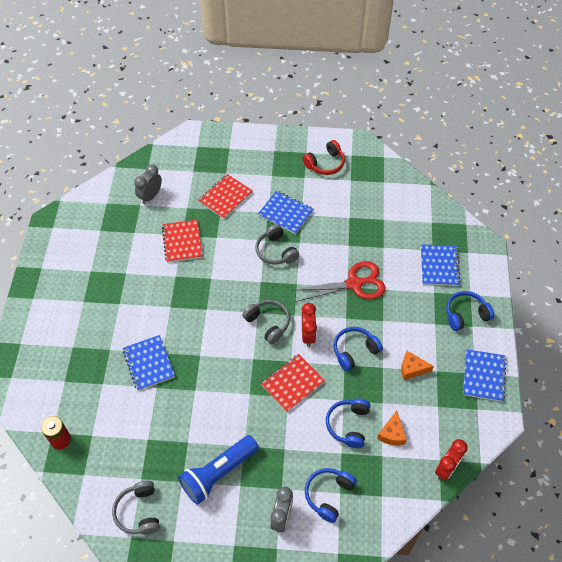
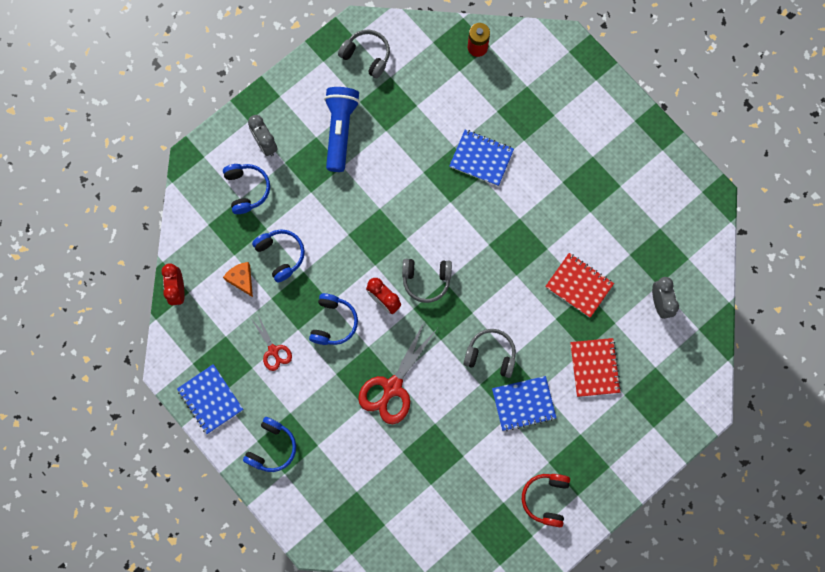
camera: 135 degrees right, 20 degrees up
(292, 383) = (355, 248): red notebook -> none
(412, 369) = (273, 350): orange cheese -> red scissors
(439, 266) = (336, 479): blue notebook -> none

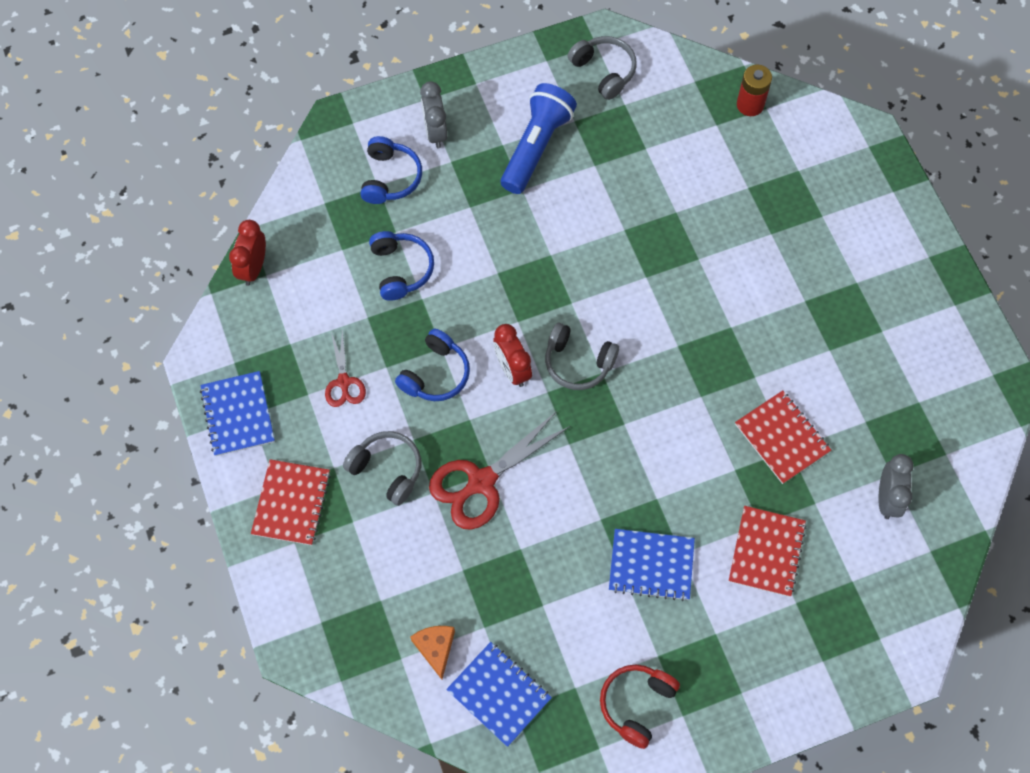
camera: 20 degrees right, 10 degrees down
(241, 279) = (339, 281): orange cheese -> orange cheese (435, 648)
(272, 447) = (291, 503): blue headphones -> red notebook
(481, 158) = (707, 237): blue notebook -> blue notebook (499, 694)
(490, 355) = (629, 486): grey headphones -> grey headphones (387, 470)

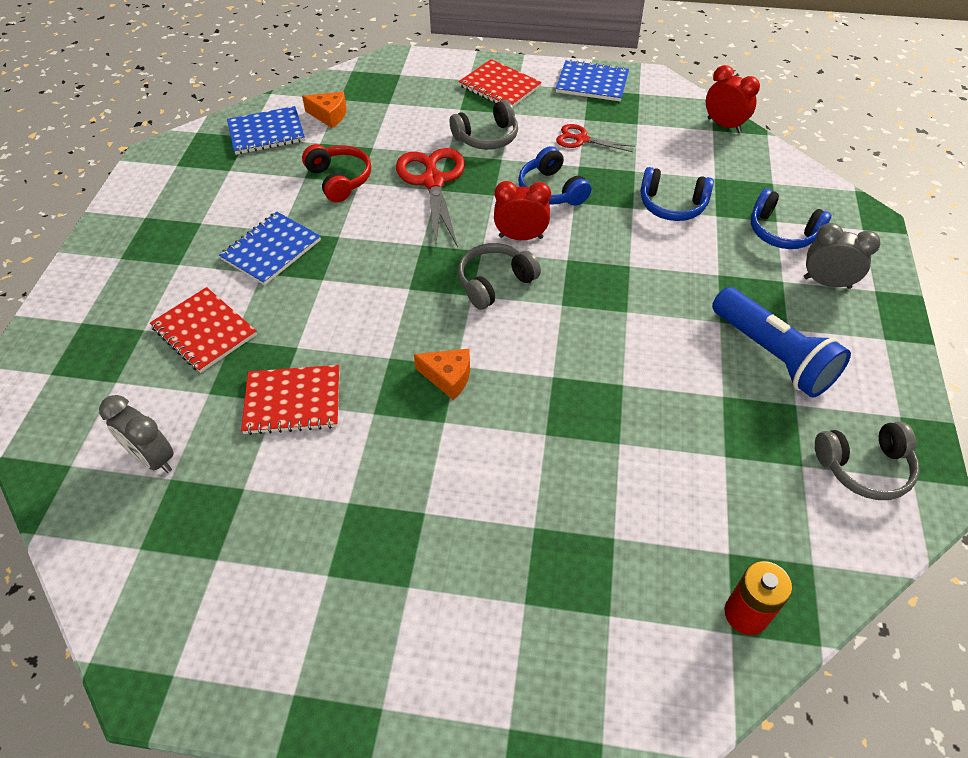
camera: 120 degrees right, 15 degrees down
(636, 704) = (181, 196): red headphones -> red headphones (339, 180)
(692, 345) = (448, 377): none -> orange cheese

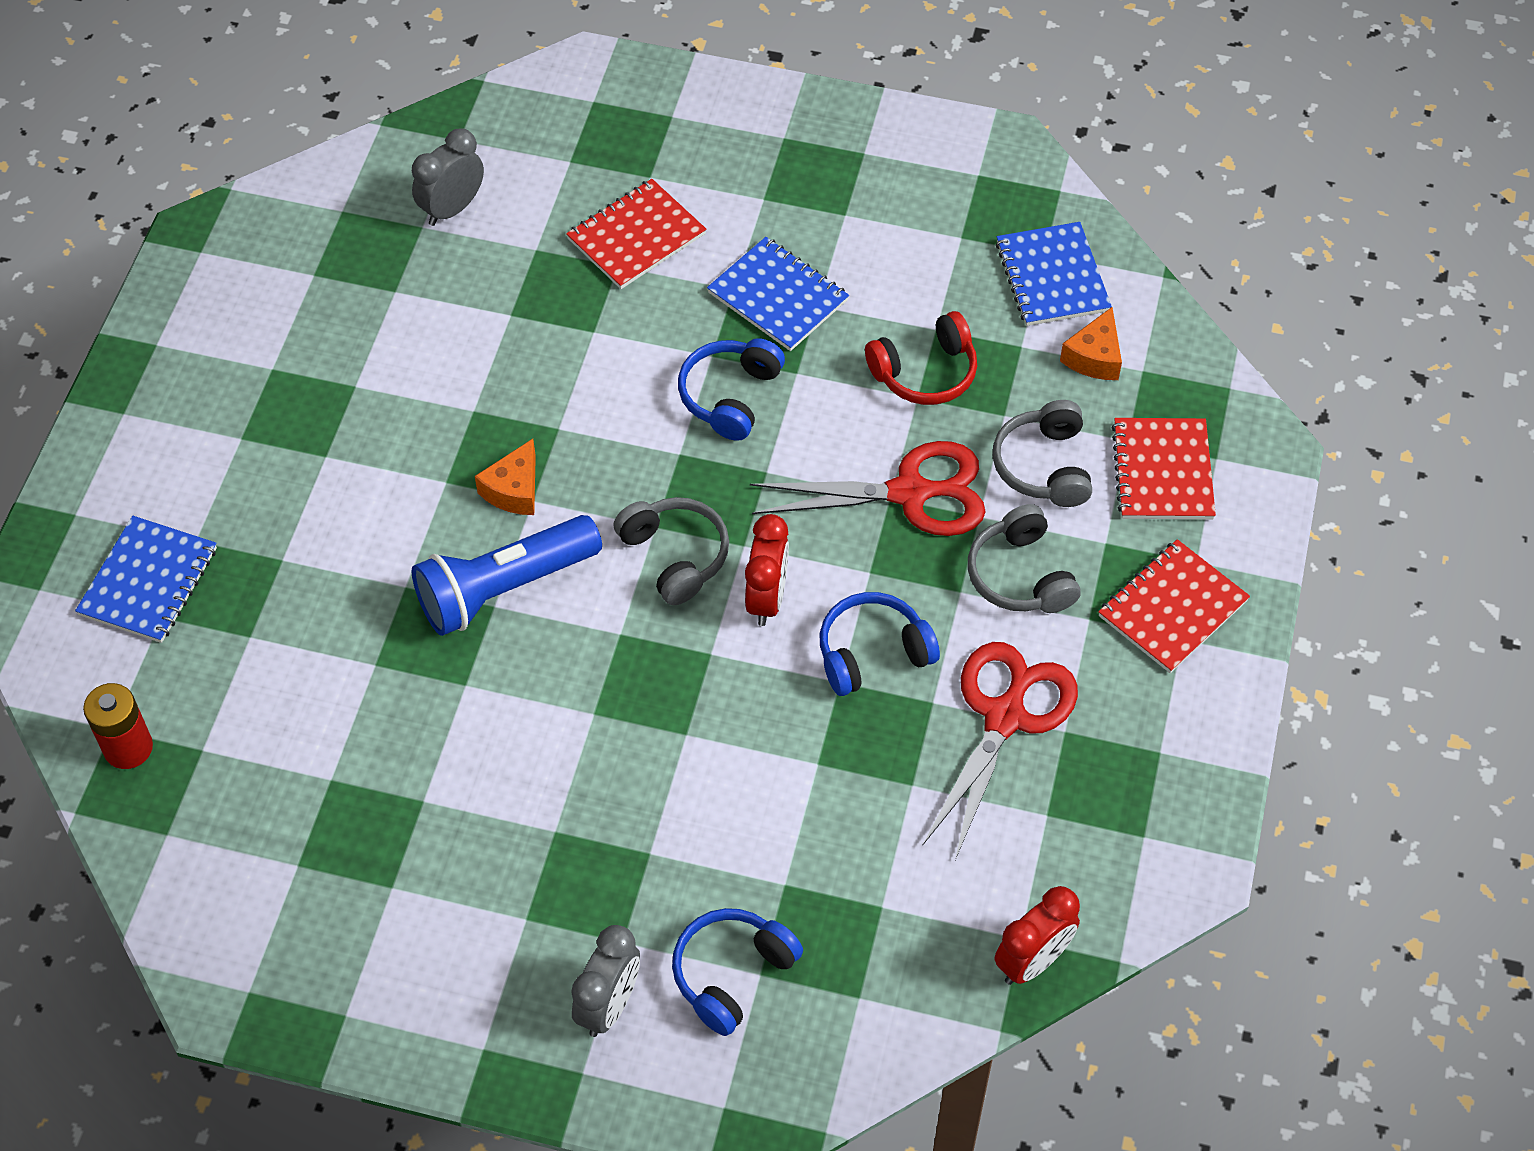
camera: 95 degrees right, 5 degrees up
(293, 401) = (507, 330): red notebook -> red notebook (1162, 471)
(581, 139) = (1004, 717): red scissors -> red scissors, size x1.79
(592, 83) = (1180, 761): blue notebook -> blue notebook (148, 582)
(672, 205) = (817, 823): blue headphones -> blue headphones (730, 396)
(773, 355) = (480, 883): blue flashlight -> blue flashlight (504, 588)
(864, 467) = (278, 938): grey headphones -> grey headphones (1044, 466)

